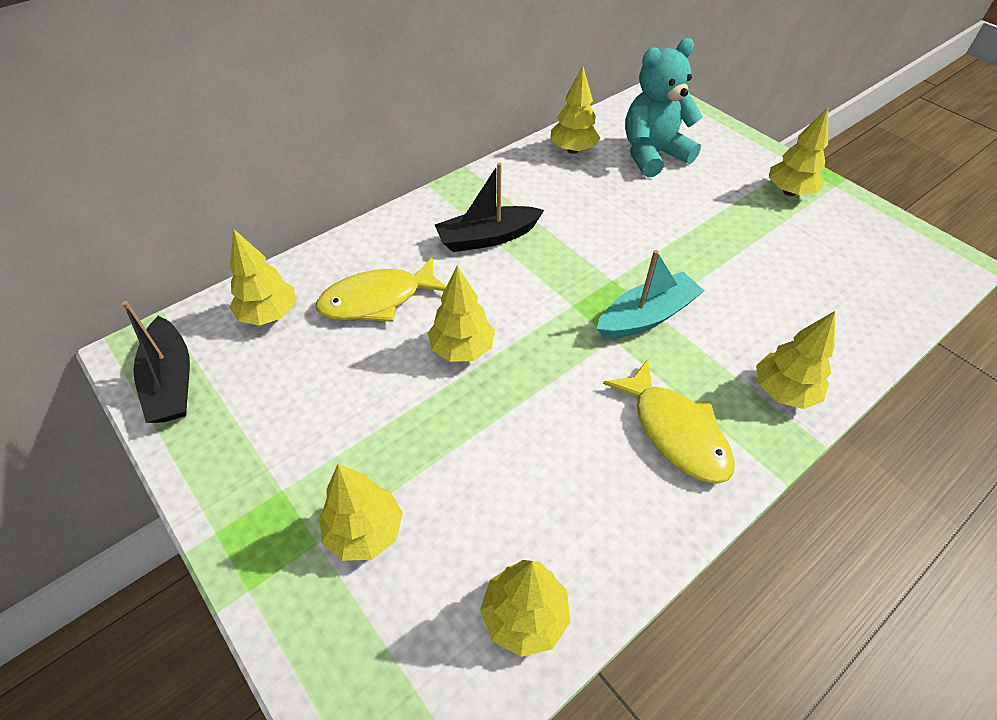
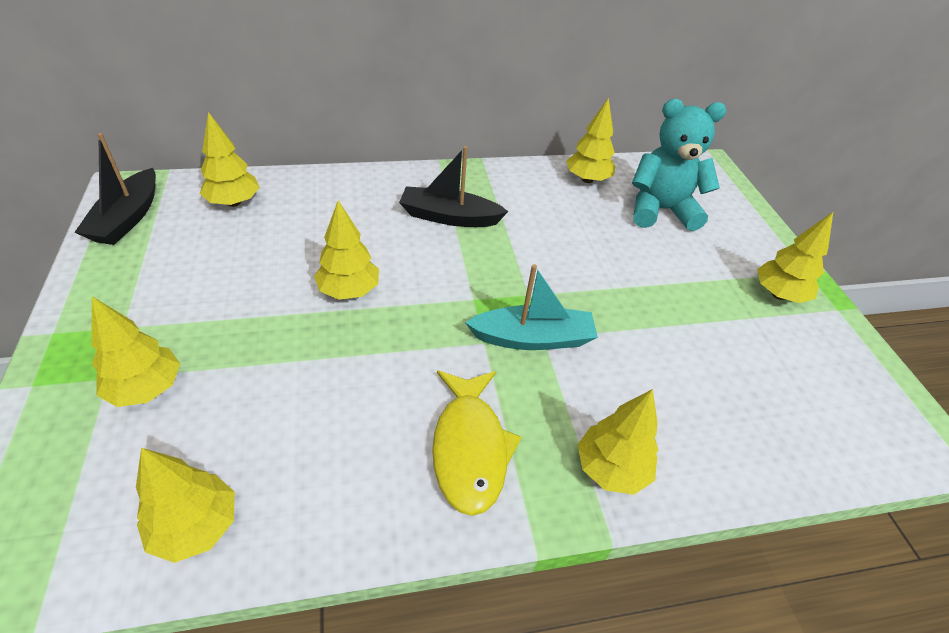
camera: 25 degrees right, 5 degrees down
(377, 300) = (319, 226): yellow fish -> none

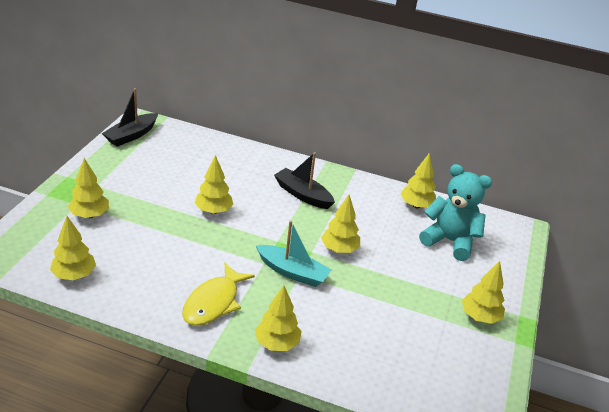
camera: 30 degrees right, 10 degrees down
(234, 202) = (189, 145): yellow tree -> yellow tree (339, 249)

